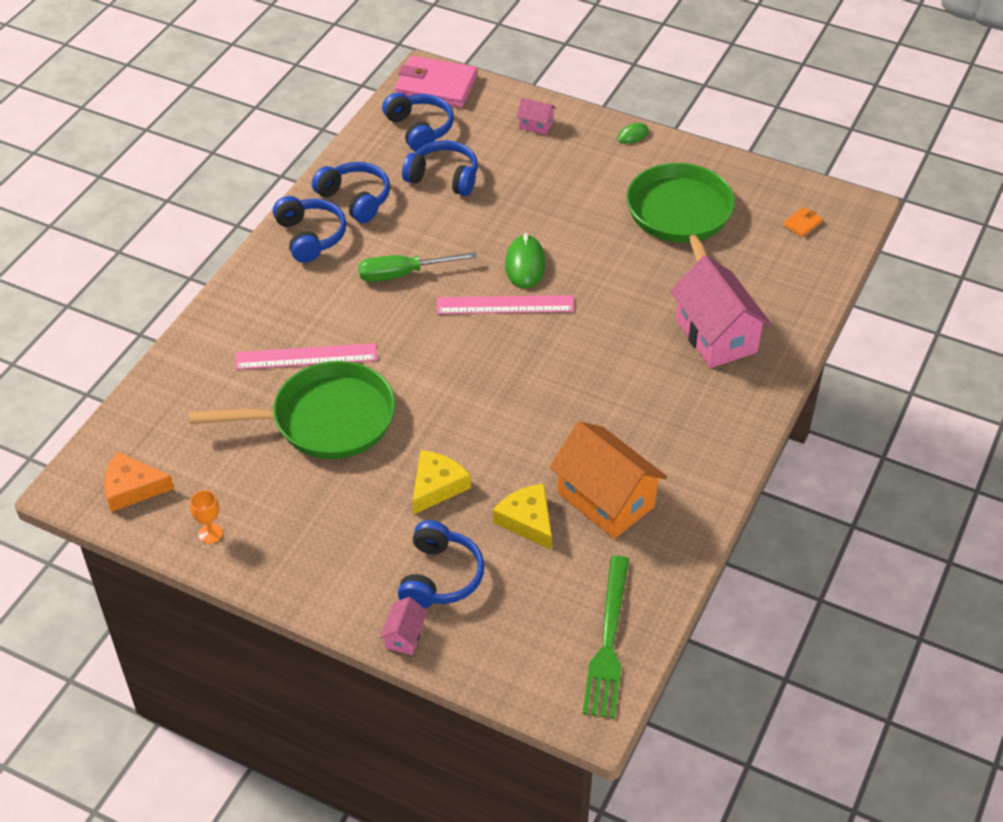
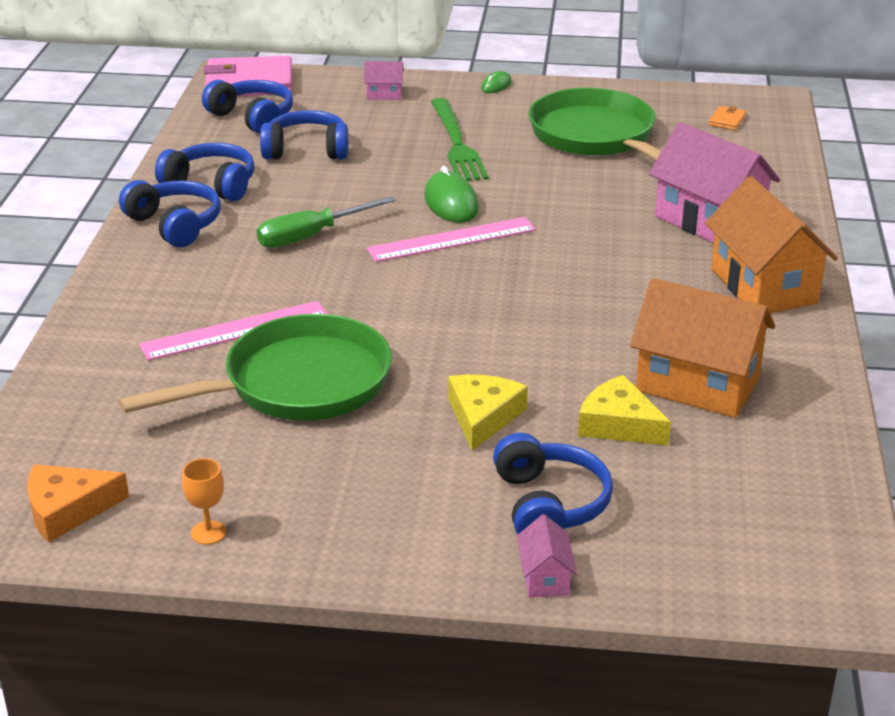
camera: 20 degrees left, 15 degrees down
(608, 642) = (806, 518): green fork -> green fork (456, 143)
(716, 417) = (763, 286): none -> orange house

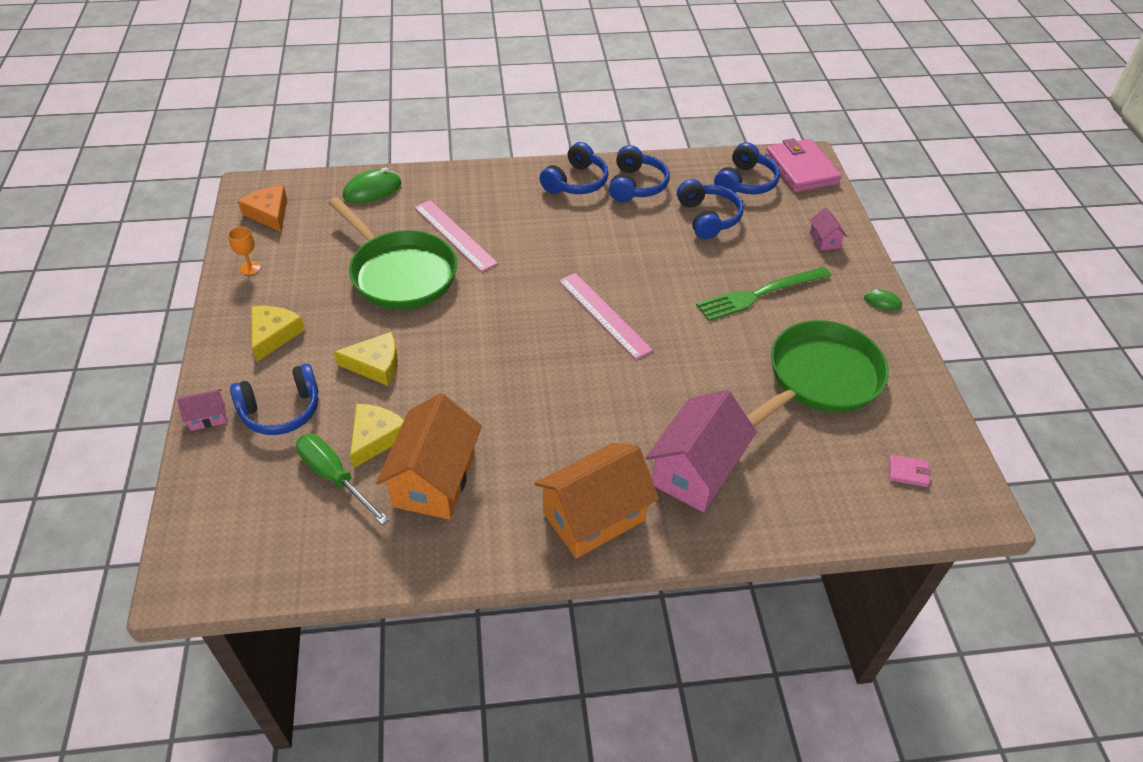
camera: 75 degrees right, 15 degrees up
(311, 236) = (583, 244): green screwdriver -> green screwdriver (334, 477)
(385, 509) = (274, 335): none -> yellow cheese
(451, 203) = (660, 306): green mouse -> green mouse (372, 190)
(727, 120) = (908, 472): orange wallet -> pink wallet

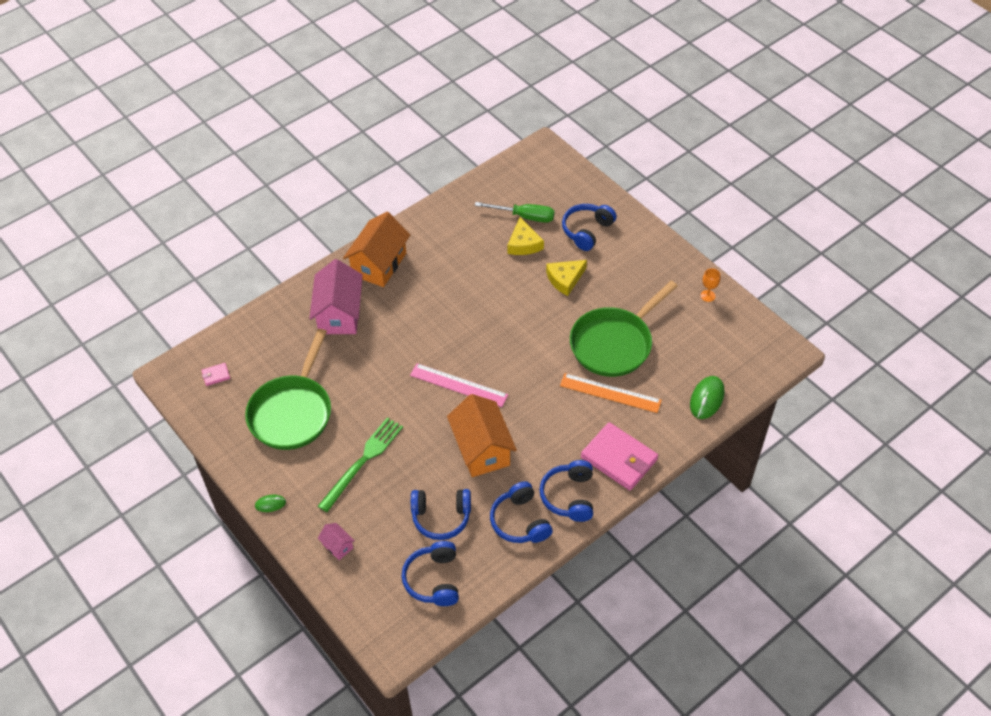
camera: 150 degrees right, 5 degrees up
(208, 417) = (619, 209): pink house -> none
(269, 213) = (749, 339): orange cheese -> none
(274, 335) = (641, 265): yellow cheese -> none
(400, 273) = (614, 343): green pan -> green pan turned 60 degrees counterclockwise
(434, 480) = (474, 240): orange house -> orange house (482, 449)
(455, 235) = (610, 393): pink ruler -> orange ruler
(708, 218) = (441, 517): blue headphones -> blue headphones turned 45 degrees counterclockwise
(801, 169) = (393, 628): pink wallet -> pink wallet (619, 458)

